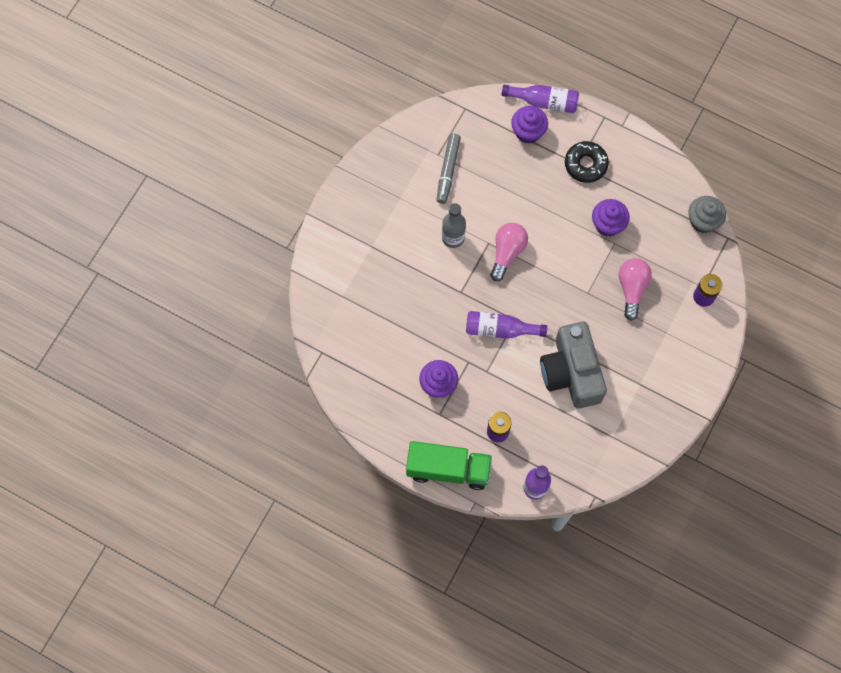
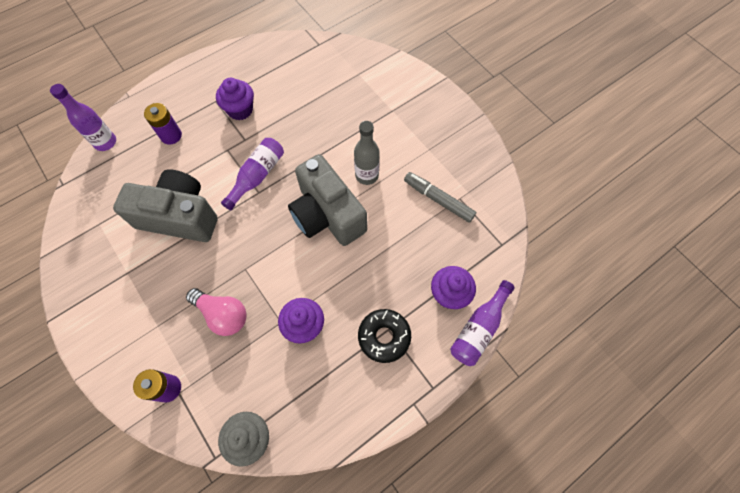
camera: 115 degrees right, 5 degrees down
(448, 469) = (167, 89): green truck -> none
(507, 252) = (327, 215): pink light bulb -> grey camera

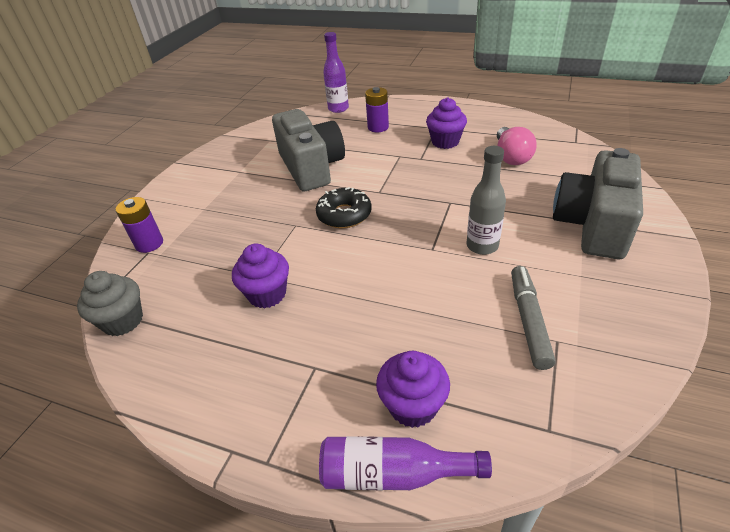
camera: 60 degrees right, 25 degrees down
(223, 315) = (239, 236): pink light bulb -> pink light bulb (511, 157)
(257, 176) = (394, 183): purple bottle -> none
(327, 215) = (404, 243): grey camera -> grey camera (593, 225)
(384, 337) = (302, 368): black donut -> black donut (344, 215)

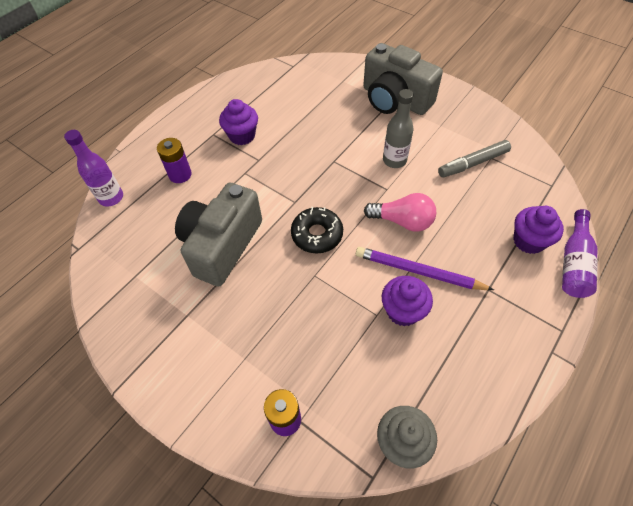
camera: 75 degrees left, 15 degrees up
(311, 167) = (222, 245): grey camera -> grey camera turned 60 degrees counterclockwise
(322, 297) = (418, 271): none -> purple pencil
(511, 157) = (291, 106): pink light bulb -> pink light bulb (402, 221)
(529, 320) = (472, 163): grey marker -> grey marker turned 45 degrees counterclockwise

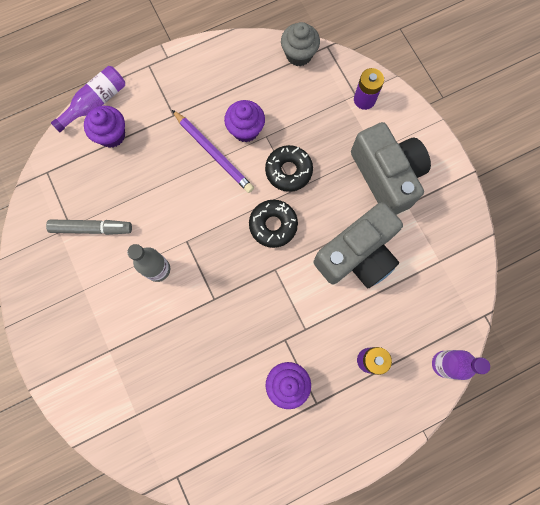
camera: 155 degrees left, 20 degrees up
(331, 290) = (288, 171): none -> black donut
(395, 99) = (101, 351): grey camera -> grey camera (386, 176)
(402, 221) = (195, 202): pink light bulb -> none

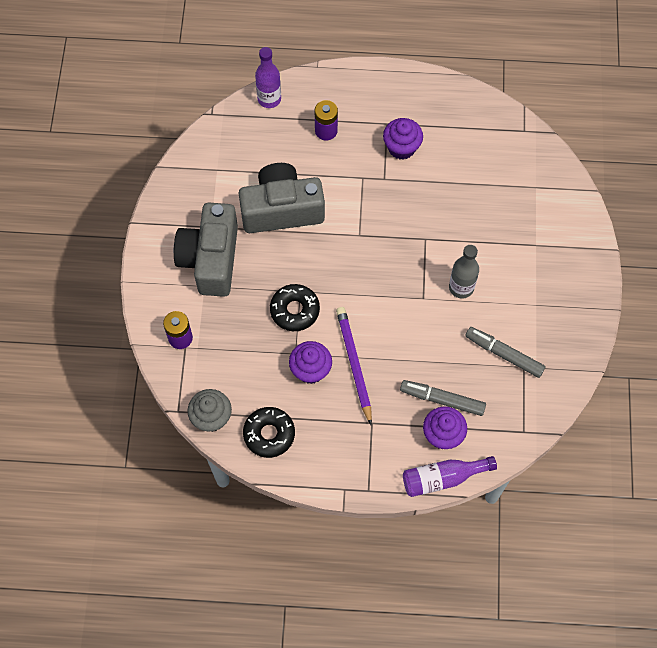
camera: 150 degrees left, 10 degrees down
(126, 162) = (442, 399): none -> grey marker
(273, 225) = (338, 271): black donut -> black donut (269, 434)

